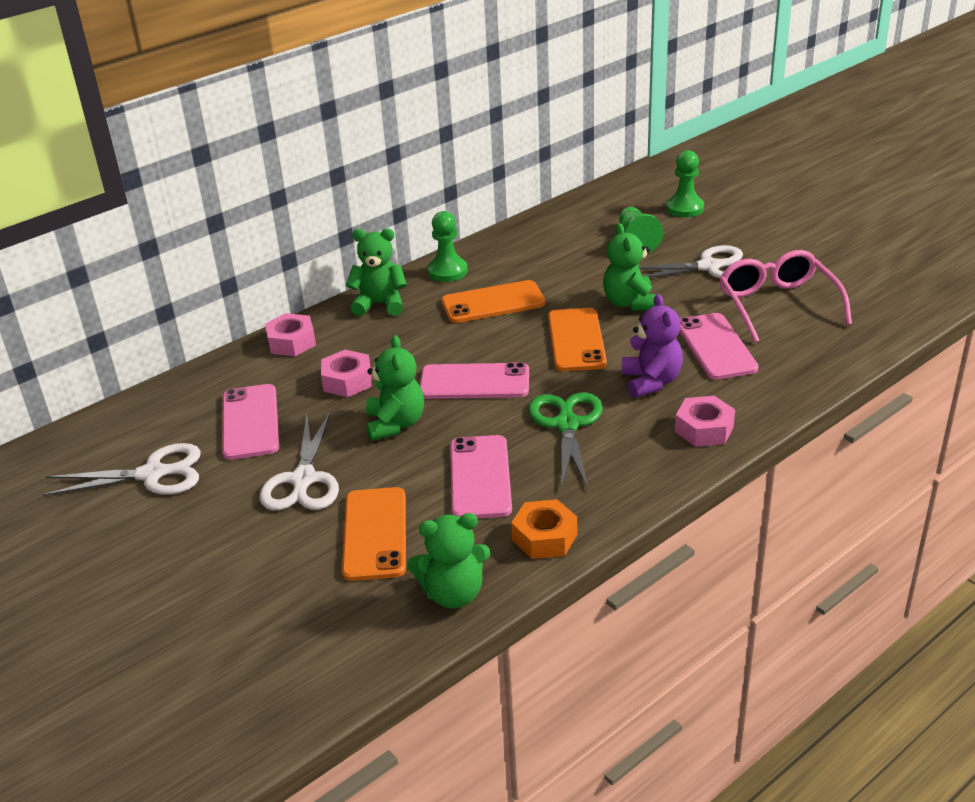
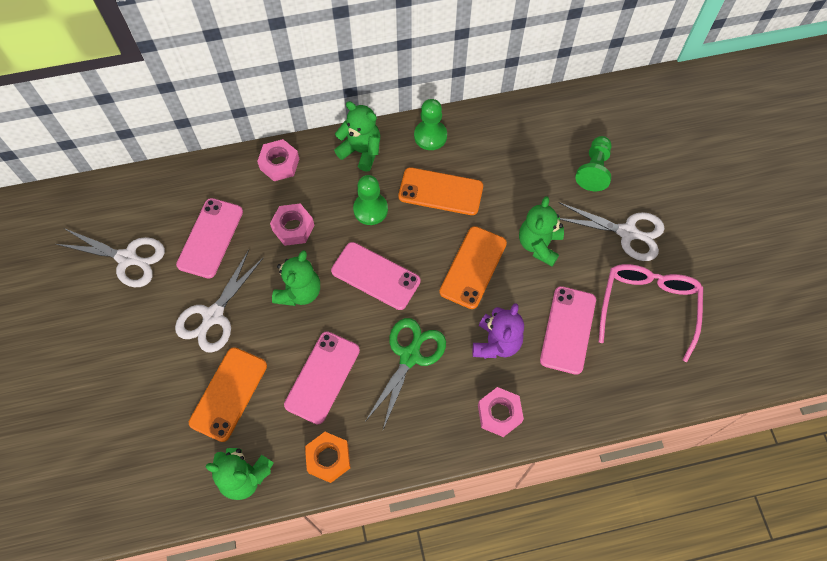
camera: 25 degrees right, 30 degrees up
(685, 208) = (659, 147): green pawn -> green pawn (370, 209)

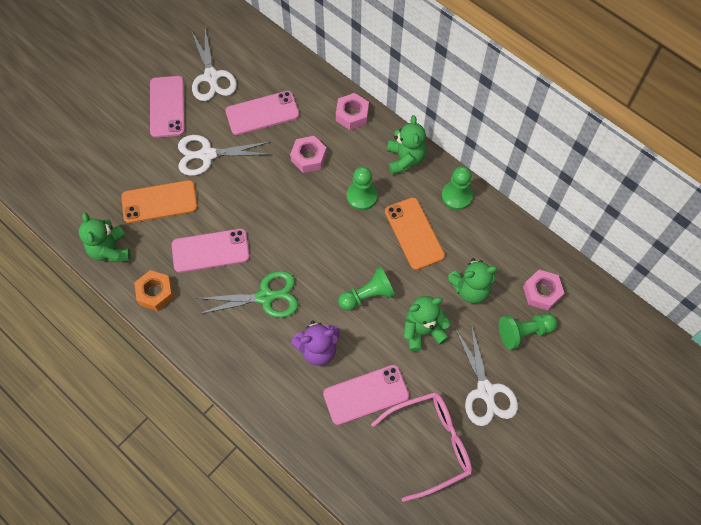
camera: 55 degrees right, 0 degrees up
(299, 292) = (263, 194): green teddy bear -> green teddy bear (470, 289)
(375, 276) = (311, 234): pink phone -> pink phone (167, 107)
(473, 267) = (368, 295): orange phone -> green pawn
(499, 414) = (263, 385): pink nut -> pink nut (542, 292)

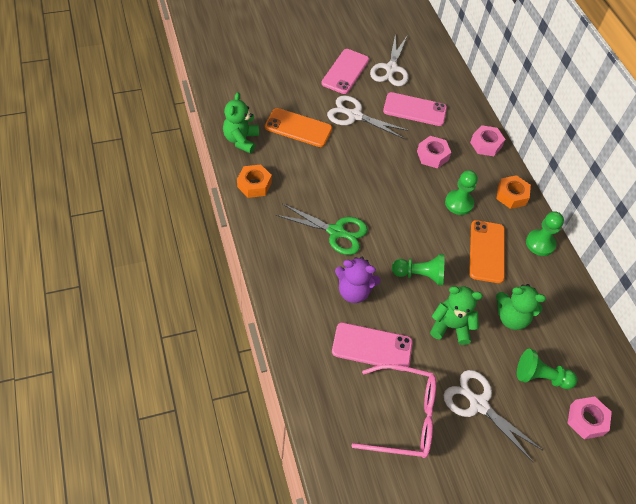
camera: 25 degrees right, 10 degrees down
(210, 251) = (314, 179): pink phone -> none
(405, 159) = (511, 195): green teddy bear -> orange nut
(486, 391) = (478, 404): white scissors -> white scissors turned 120 degrees clockwise
(542, 292) = (575, 355): pink nut -> pink nut (586, 420)

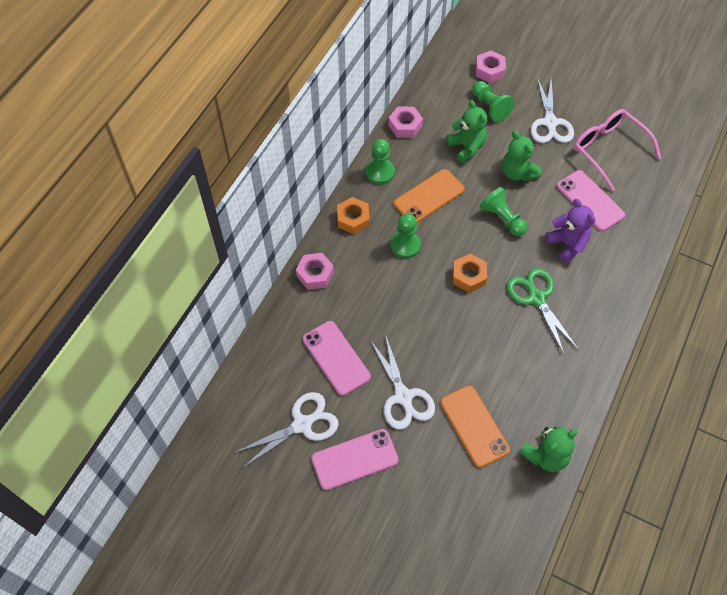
camera: 130 degrees left, 5 degrees up
(254, 185) = (572, 395): orange nut -> orange nut (468, 276)
(432, 156) = (376, 300): pink nut -> pink nut (405, 126)

